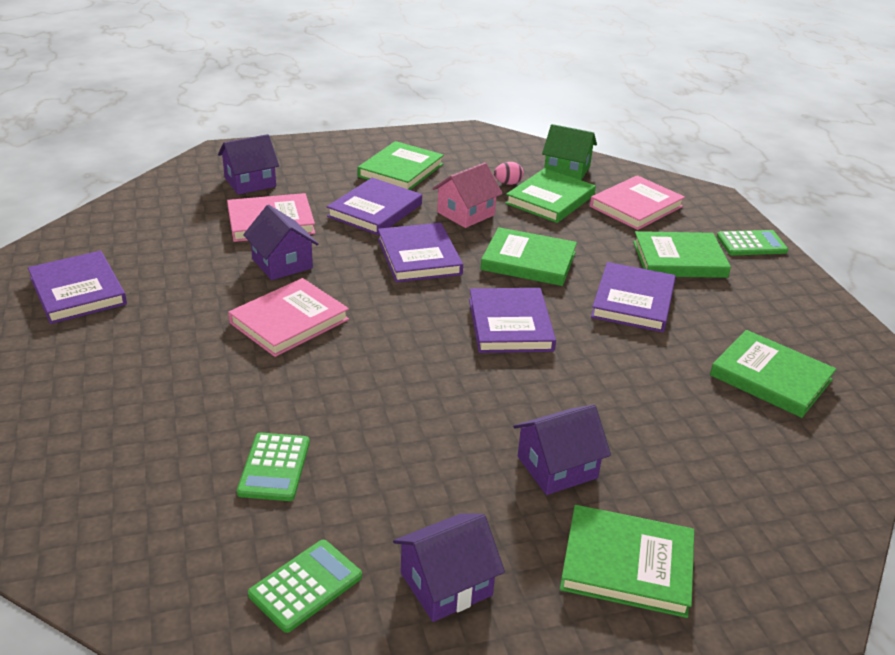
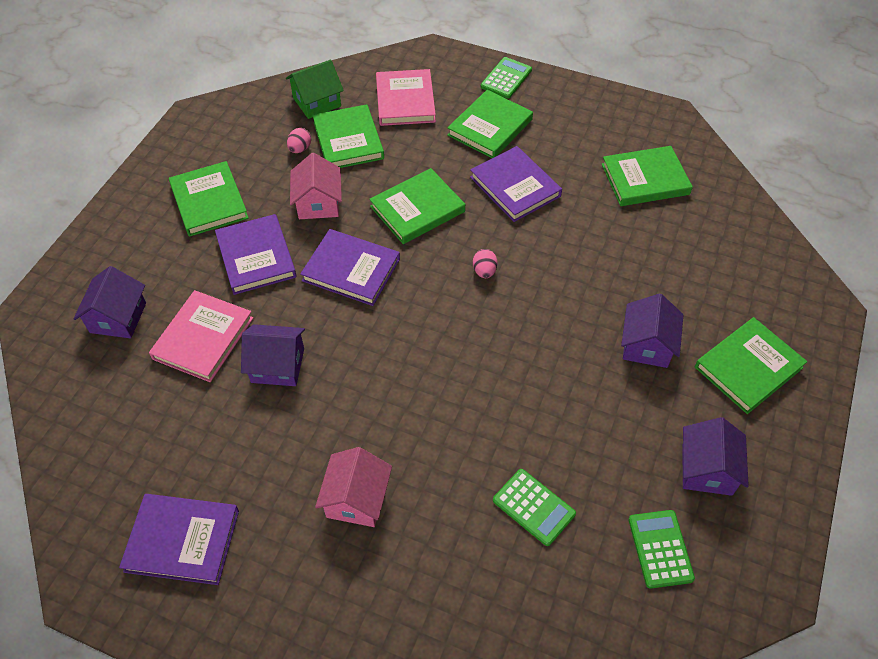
camera: 50 degrees left, 20 degrees up
(188, 357) = (356, 499): none -> pink house
(289, 321) = (365, 404): pink book -> none
(510, 324) = (484, 271): purple book -> pink egg

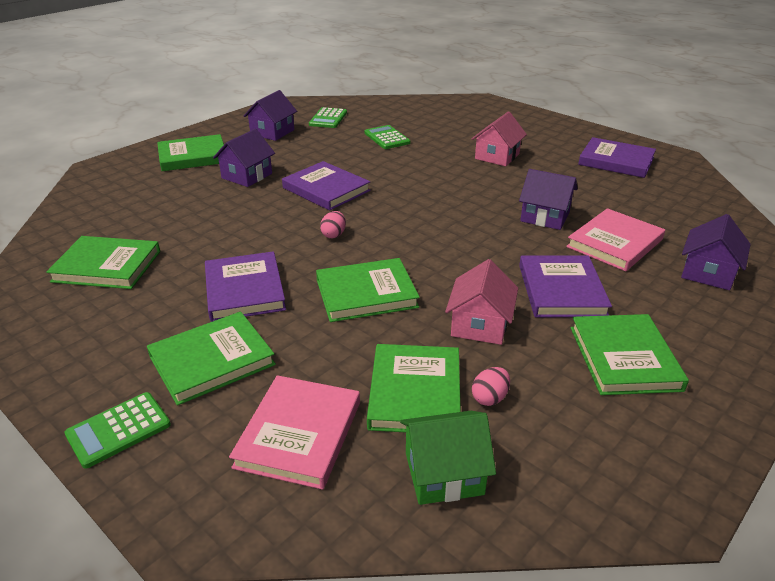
camera: 160 degrees left, 20 degrees down
(351, 270) = (461, 260): purple book -> purple book (326, 189)

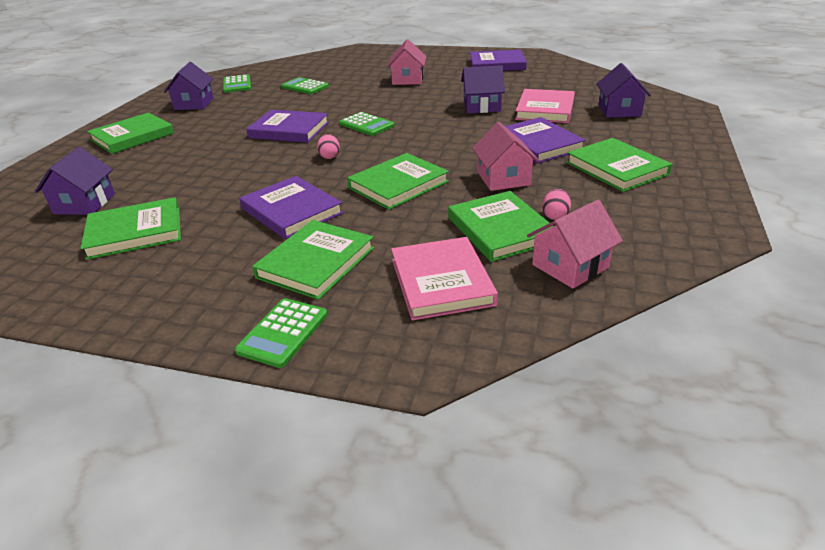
camera: 25 degrees left, 0 degrees up
(247, 176) = (204, 138): purple house -> purple house (84, 204)
(403, 205) = (366, 125): none -> green calculator
(444, 473) = (570, 266): green house -> pink house

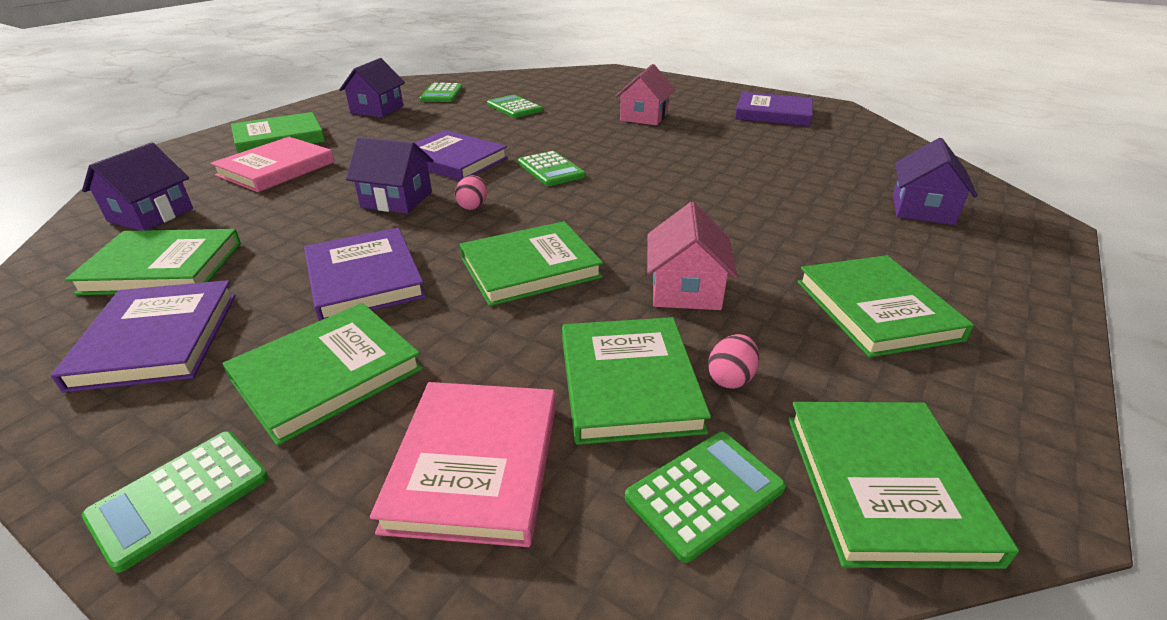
camera: 15 degrees right, 0 degrees up
(481, 106) = (719, 169): purple house -> purple house (397, 199)
(538, 144) = (768, 242): purple book -> purple book (157, 339)
(545, 110) = (807, 189): pink book -> pink book (276, 169)
(570, 266) = (704, 493): pink house -> green calculator
(655, 243) = (884, 485): none -> green book

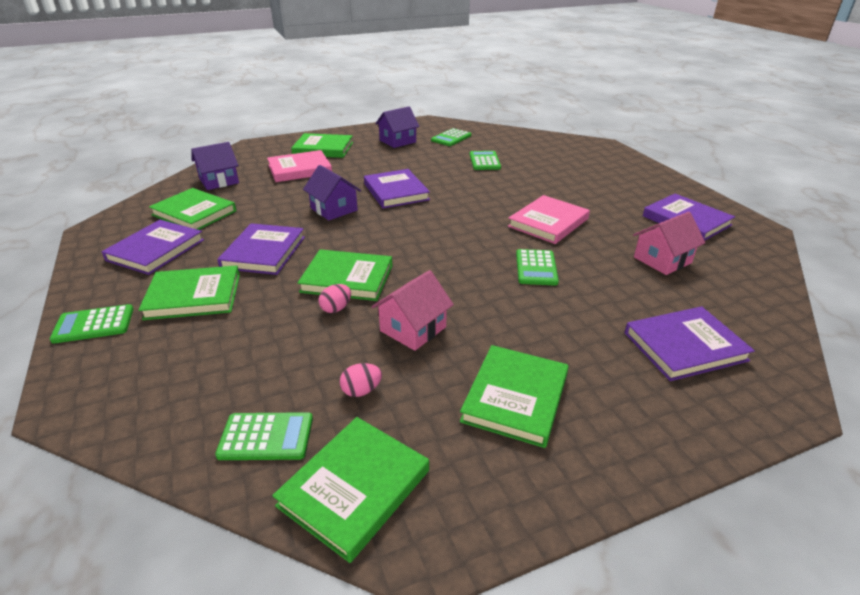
camera: 35 degrees right, 0 degrees up
(473, 206) = (367, 227): pink egg -> pink egg (336, 308)
(475, 464) = (196, 368): pink book -> pink book (548, 223)
(551, 169) = (445, 217): green calculator -> green calculator (536, 268)
(628, 383) = (307, 366): green book -> none
(644, 117) = (568, 194): pink house -> pink house (662, 260)
(922, 209) = (684, 346): purple house -> purple book

